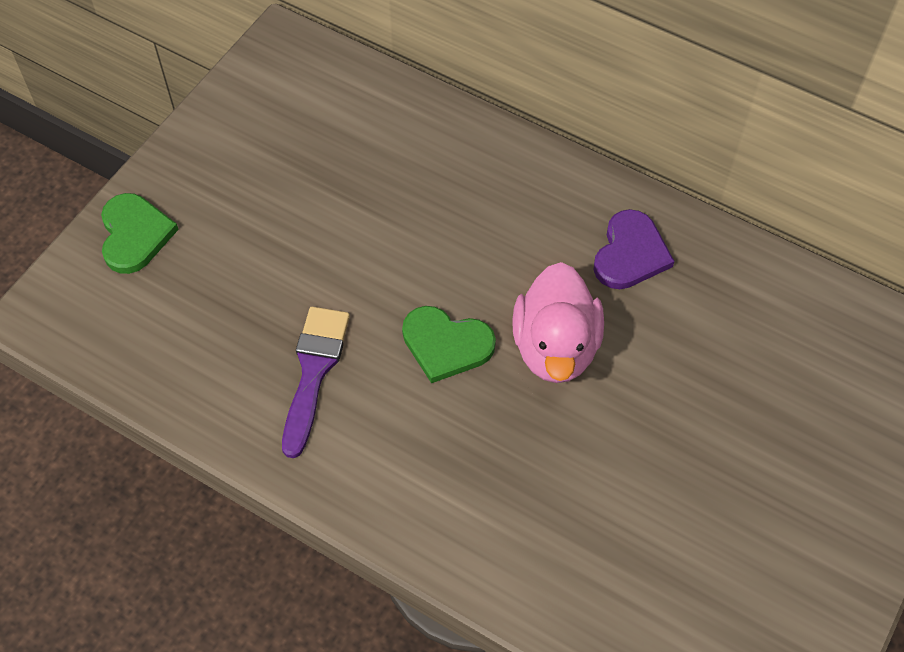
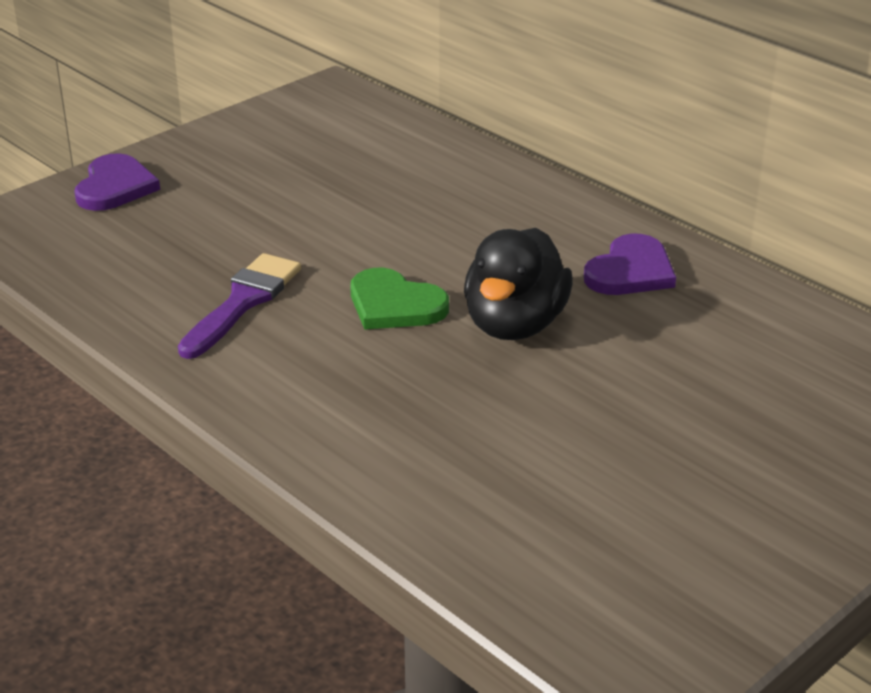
camera: 15 degrees right, 25 degrees down
(135, 235) = (115, 187): green heart -> purple heart
(555, 347) = (515, 325): pink duck -> black duck

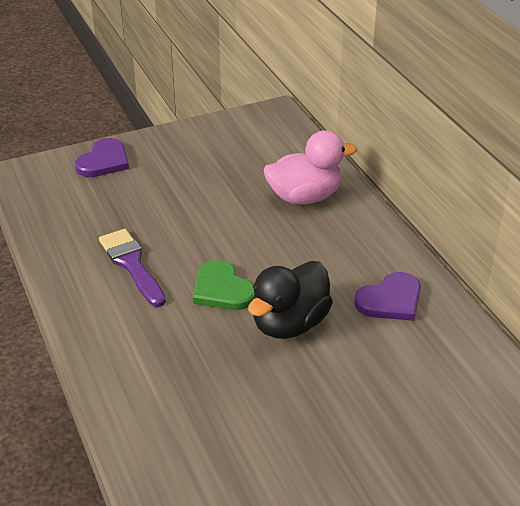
camera: 20 degrees right, 5 degrees up
(243, 302) = (131, 264): purple brush -> purple brush turned 75 degrees counterclockwise
(439, 178) = (305, 197): none -> pink duck

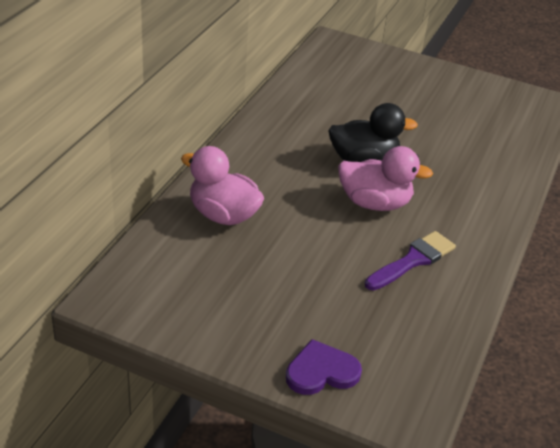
camera: 135 degrees left, 0 degrees up
(131, 264) = (413, 260): purple brush -> purple brush turned 150 degrees counterclockwise
(222, 289) = (375, 203): green heart -> pink duck
(390, 300) = (289, 132): purple heart -> none

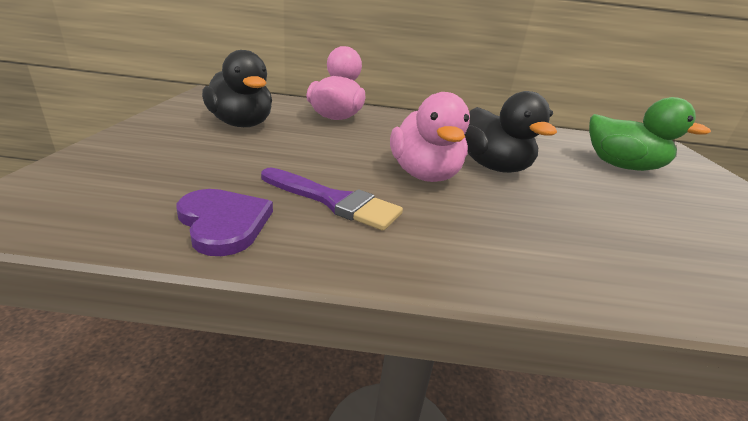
camera: 70 degrees right, 10 degrees down
(239, 287) = (241, 124): none -> black duck
(321, 371) = (115, 158): purple heart -> purple heart (224, 223)
(369, 92) = (621, 166): none -> green duck

